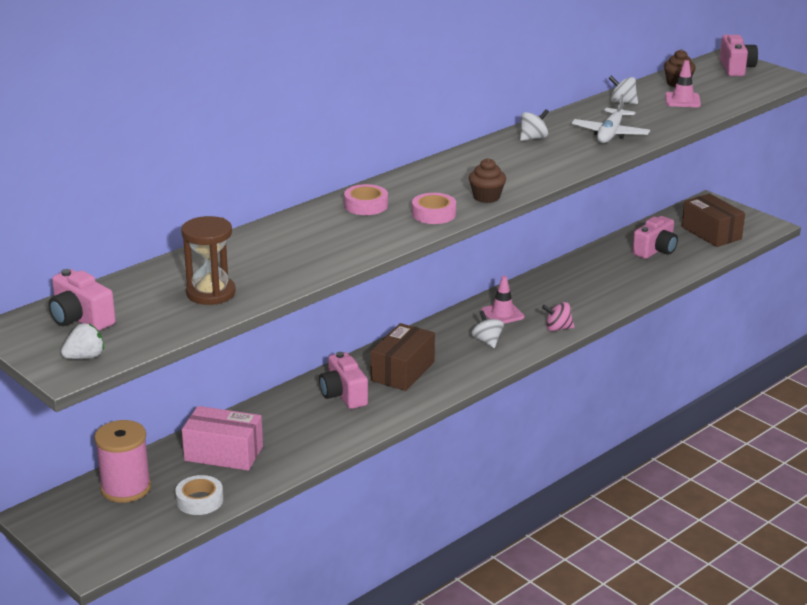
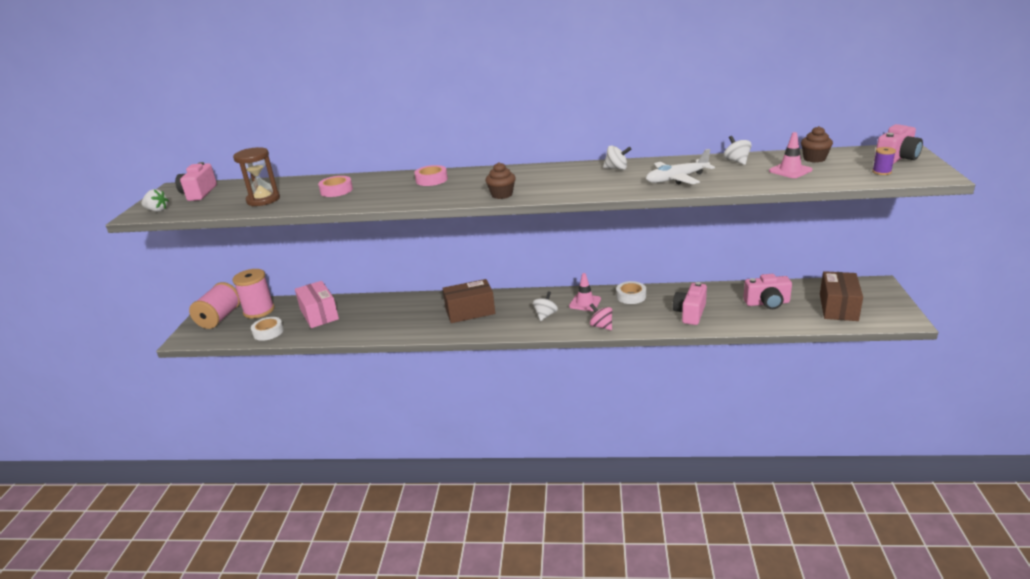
camera: 50 degrees right, 0 degrees up
(85, 521) = (219, 318): none -> pink spool
(343, 395) = (420, 310): pink camera -> pink camera (690, 313)
(434, 214) = (451, 195): pink tape -> pink tape (336, 190)
(533, 290) = (631, 296): none -> white tape
(748, 84) = (881, 172): none -> purple spool

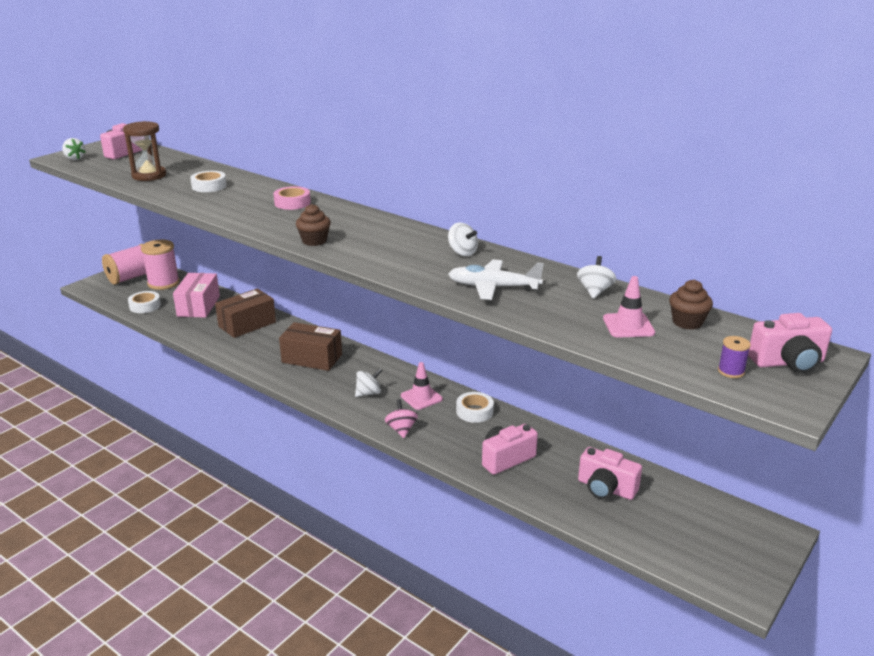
camera: 30 degrees right, 0 degrees up
(336, 190) = (209, 186): pink tape -> white tape
(838, 307) = (682, 535): brown box -> brown box (247, 324)

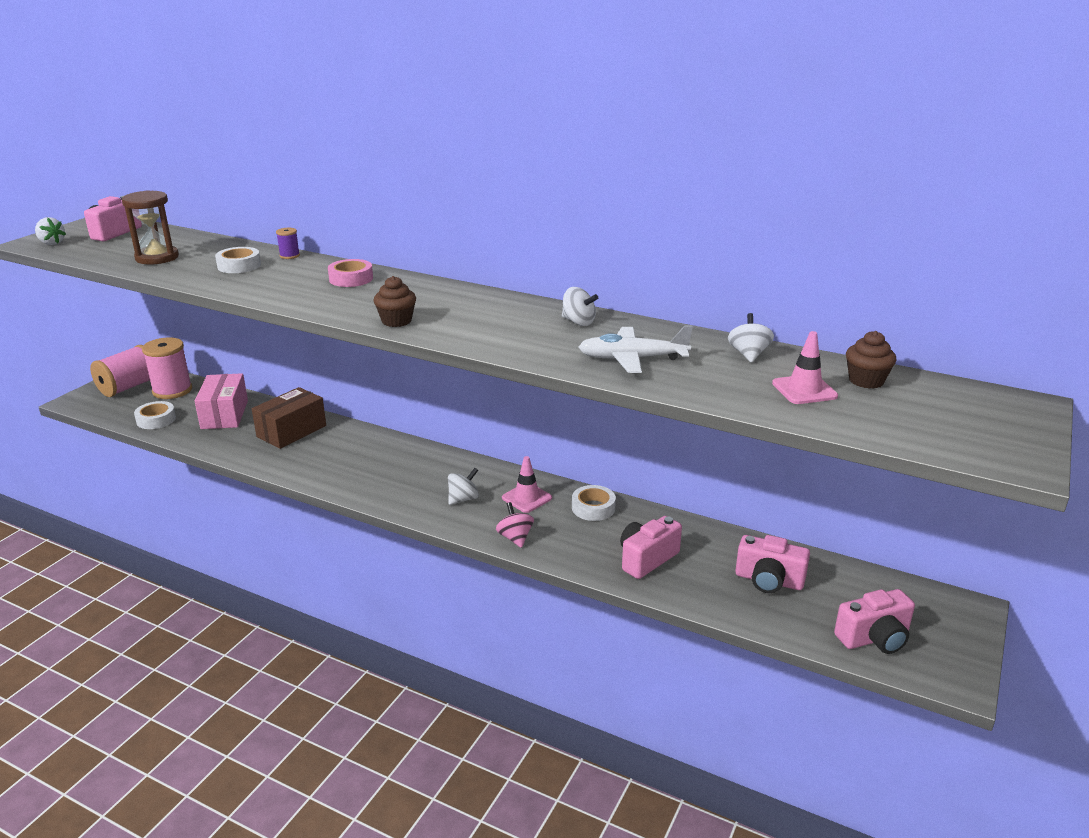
camera: 10 degrees left, 0 degrees up
(312, 358) = (383, 464): brown box -> none
(731, 371) = (940, 431): purple spool -> purple spool (289, 256)
(788, 362) = (995, 416): pink camera -> pink camera (874, 638)

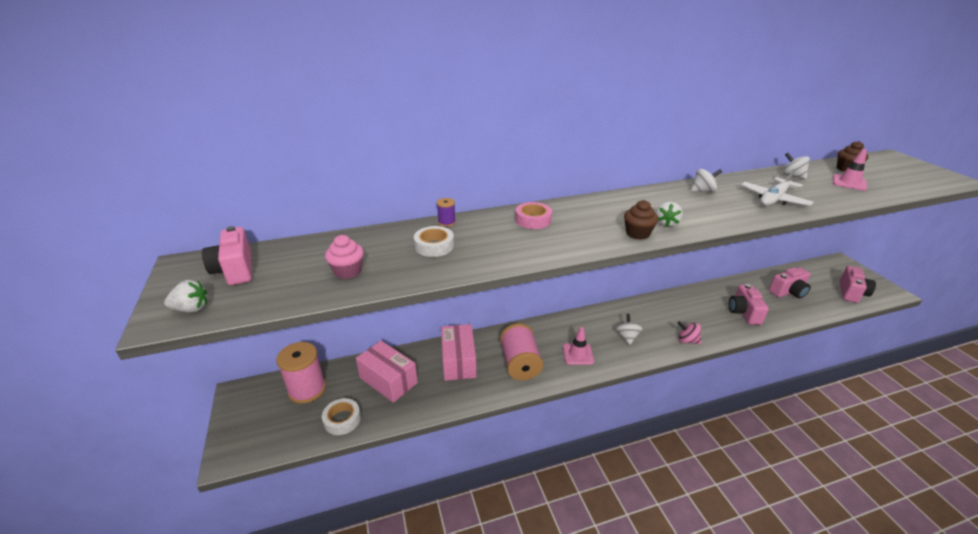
camera: 45 degrees left, 5 degrees up
(128, 387) = (260, 411): pink spool -> pink spool (520, 363)
(157, 258) = (348, 271): brown hourglass -> pink cupcake
(291, 431) = (458, 361): brown box -> pink box
(446, 326) = (666, 223): none -> white strawberry
(527, 498) = (648, 316): pink traffic cone -> pink traffic cone (578, 354)
(593, 508) = (680, 302): white tape -> none

